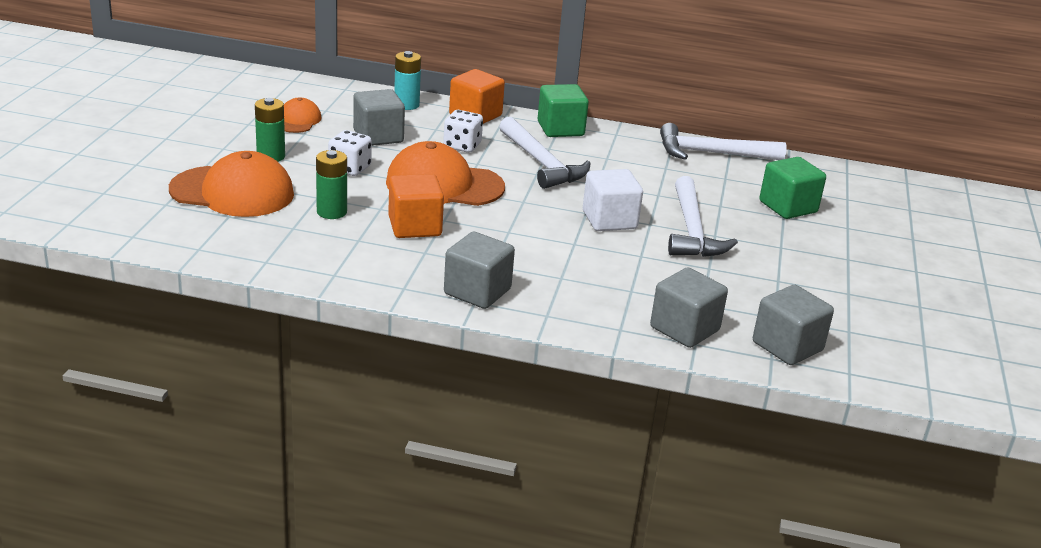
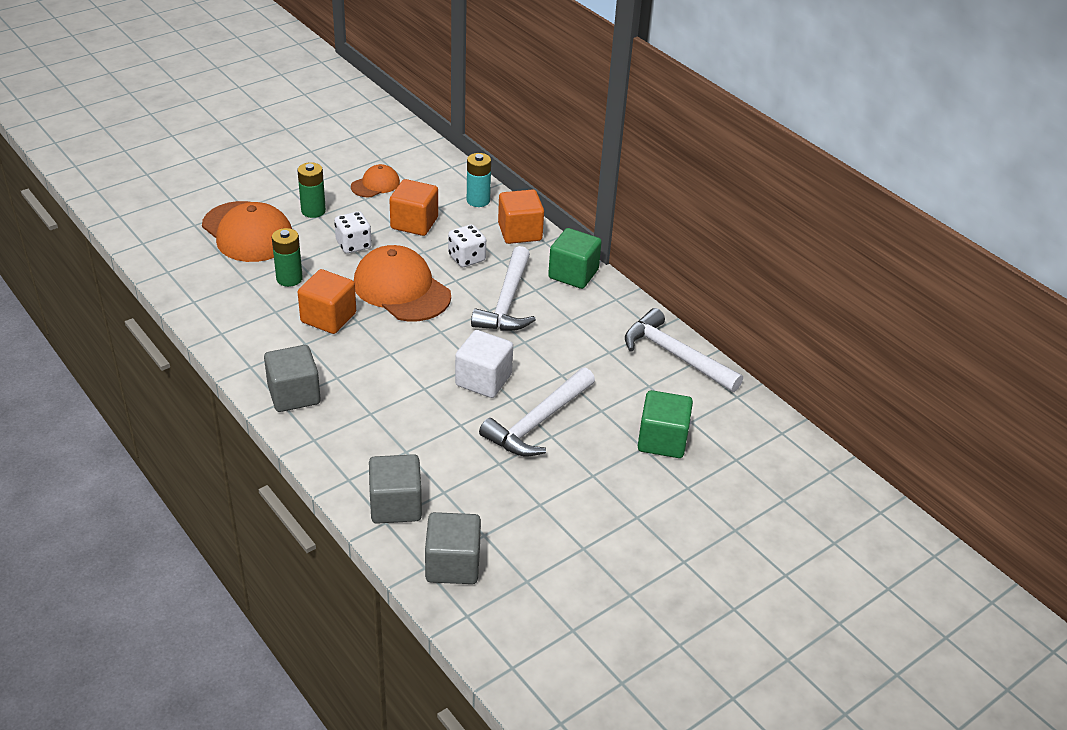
camera: 40 degrees right, 10 degrees up
(378, 136) = (414, 223): grey cube -> orange cube

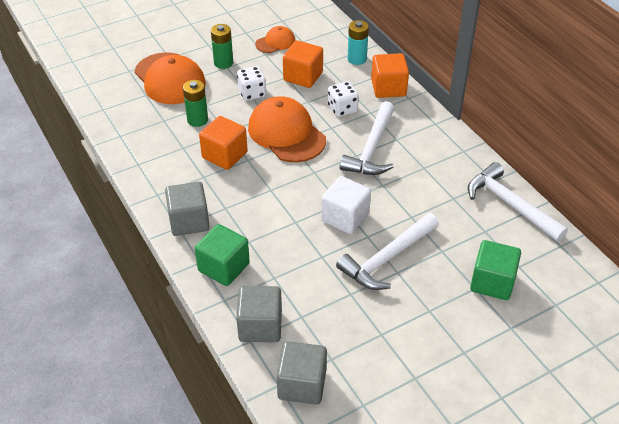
camera: 10 degrees right, 5 degrees up
(573, 274) = (429, 127): green cube -> green cube (224, 267)

